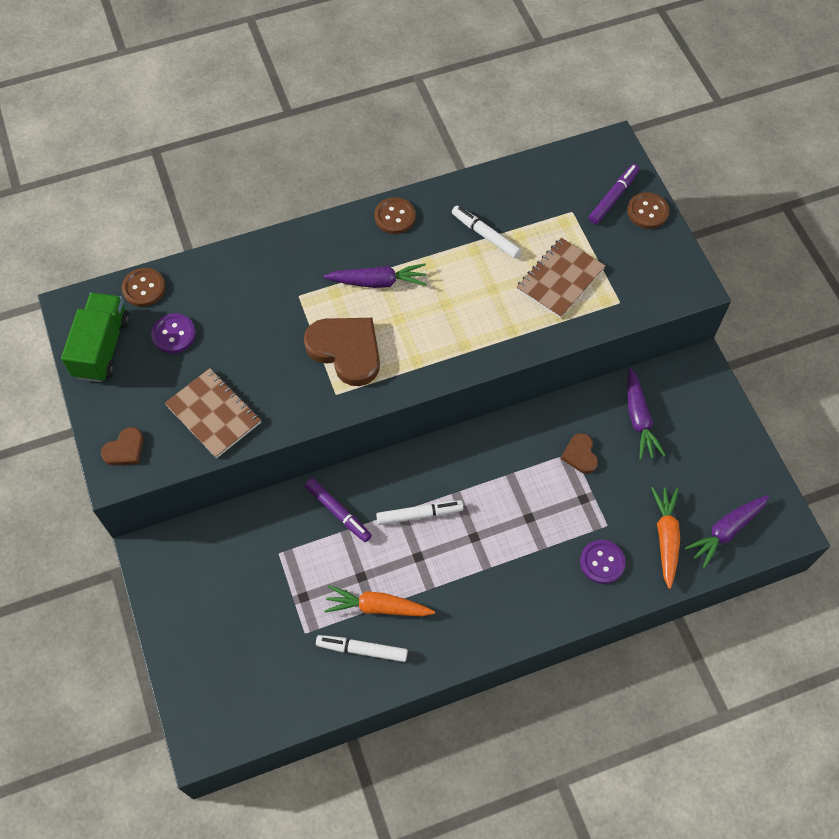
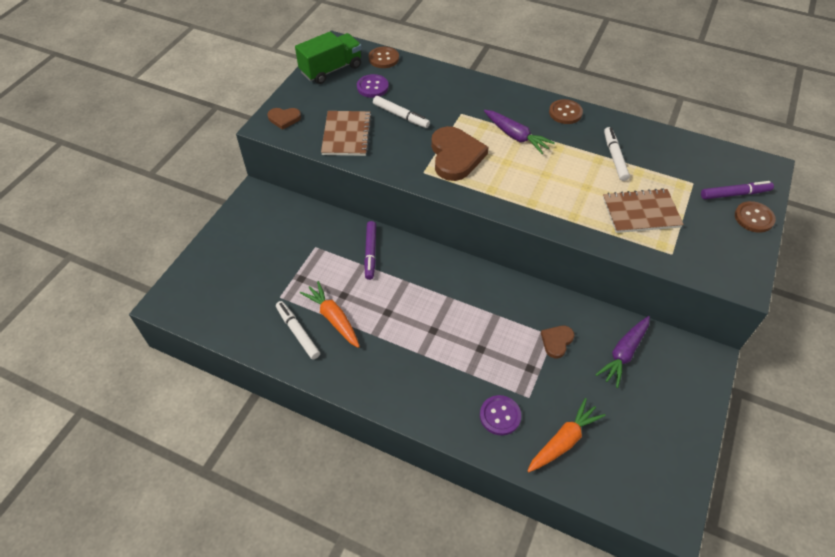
camera: 45 degrees right, 10 degrees down
(419, 514) = (414, 291): white marker -> white marker (401, 116)
(726, 531) = (616, 476): purple carrot -> none

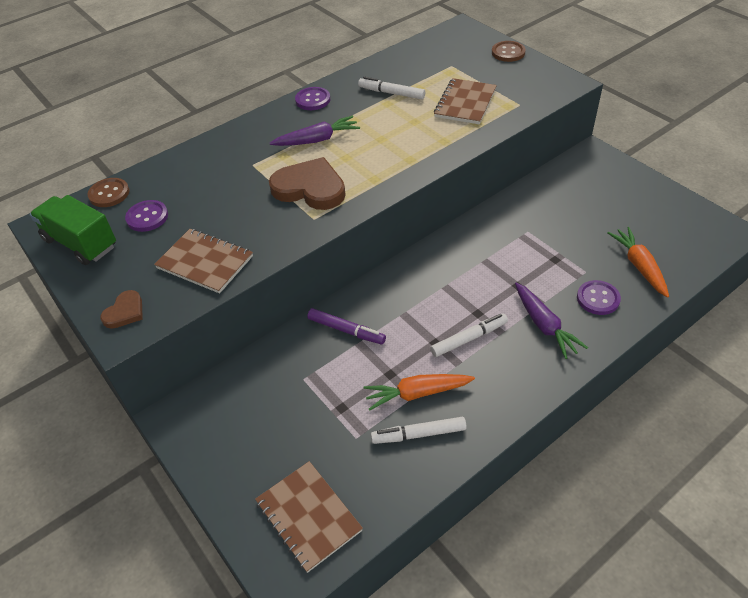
camera: 60 degrees left, 5 degrees down
(210, 295) = (308, 516): none -> brown notebook
(331, 69) = (81, 243): green truck -> green truck turned 45 degrees counterclockwise
(401, 116) = (215, 209): white marker -> white marker (469, 338)
(556, 341) = (535, 231): brown heart -> none
(565, 113) = (313, 100): brown button -> purple button
(623, 353) = (567, 196): purple carrot -> purple carrot (544, 325)
(734, 194) = (477, 51): purple marker -> none

